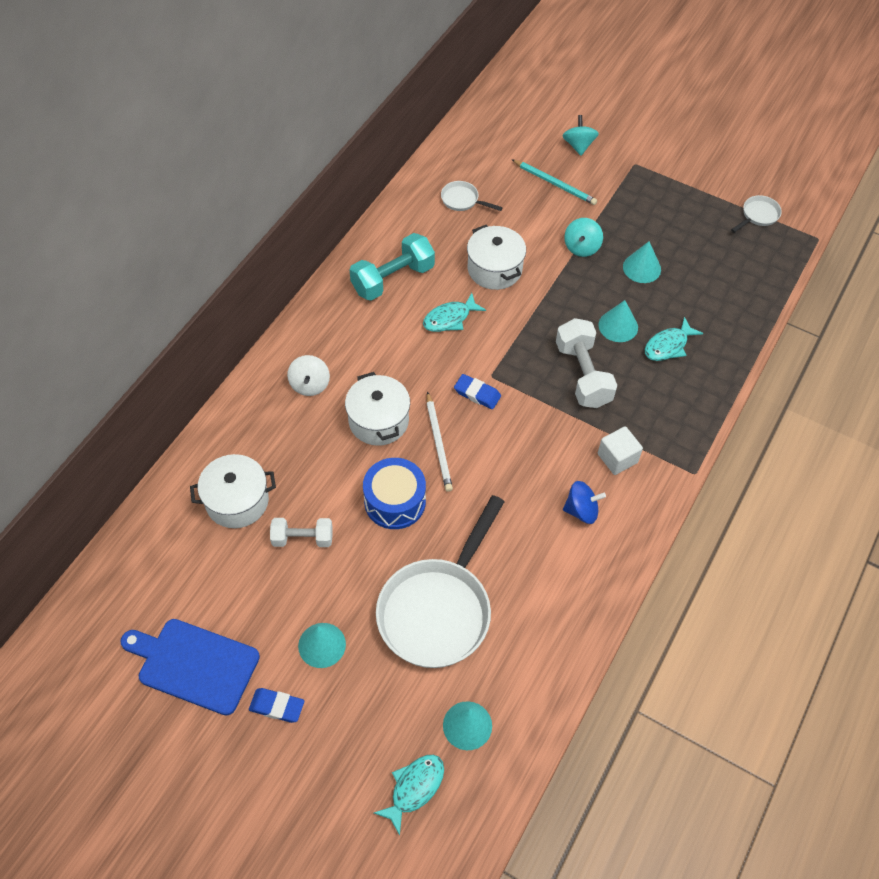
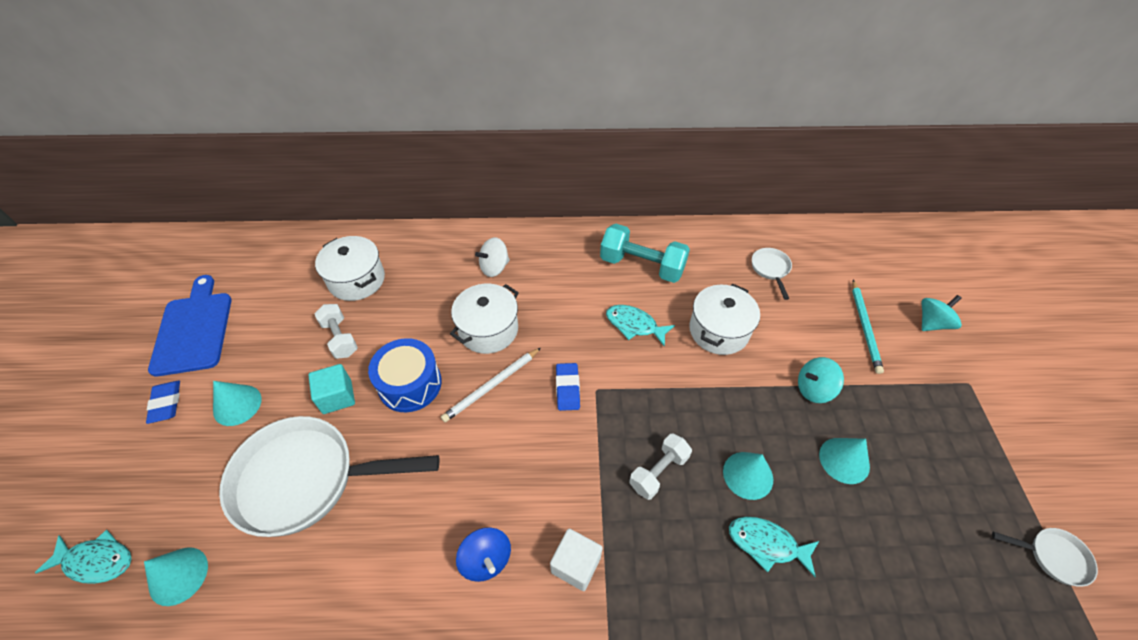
camera: 60 degrees right, 5 degrees down
(369, 561) = (337, 397): none -> turquoise cube
(583, 375) = (658, 471): white dumbbell -> white dumbbell, size x0.63

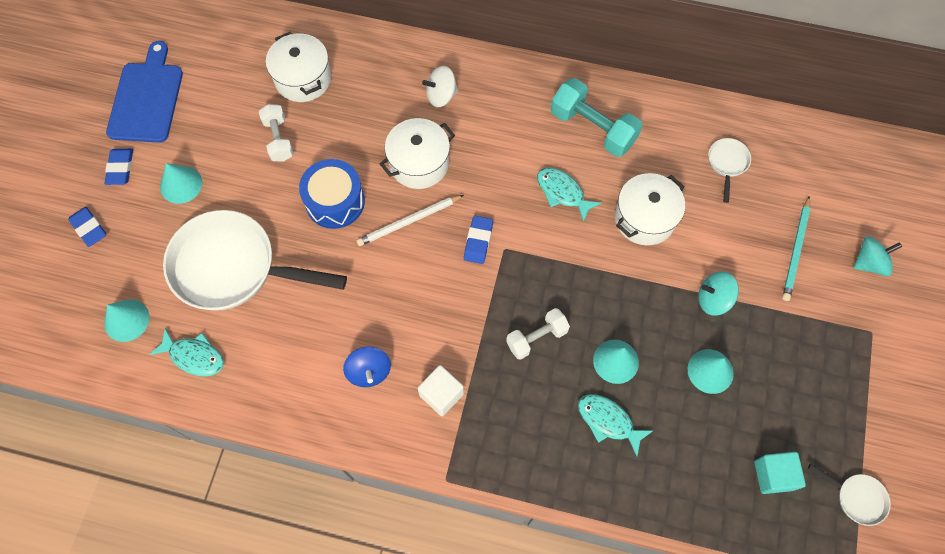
camera: 15 degrees right, 15 degrees up
(96, 561) = (65, 292): turquoise fish -> turquoise fish (194, 356)
(128, 477) = (89, 228): none -> blue eraser
(337, 397) = (268, 198): turquoise cube -> turquoise cube (773, 475)

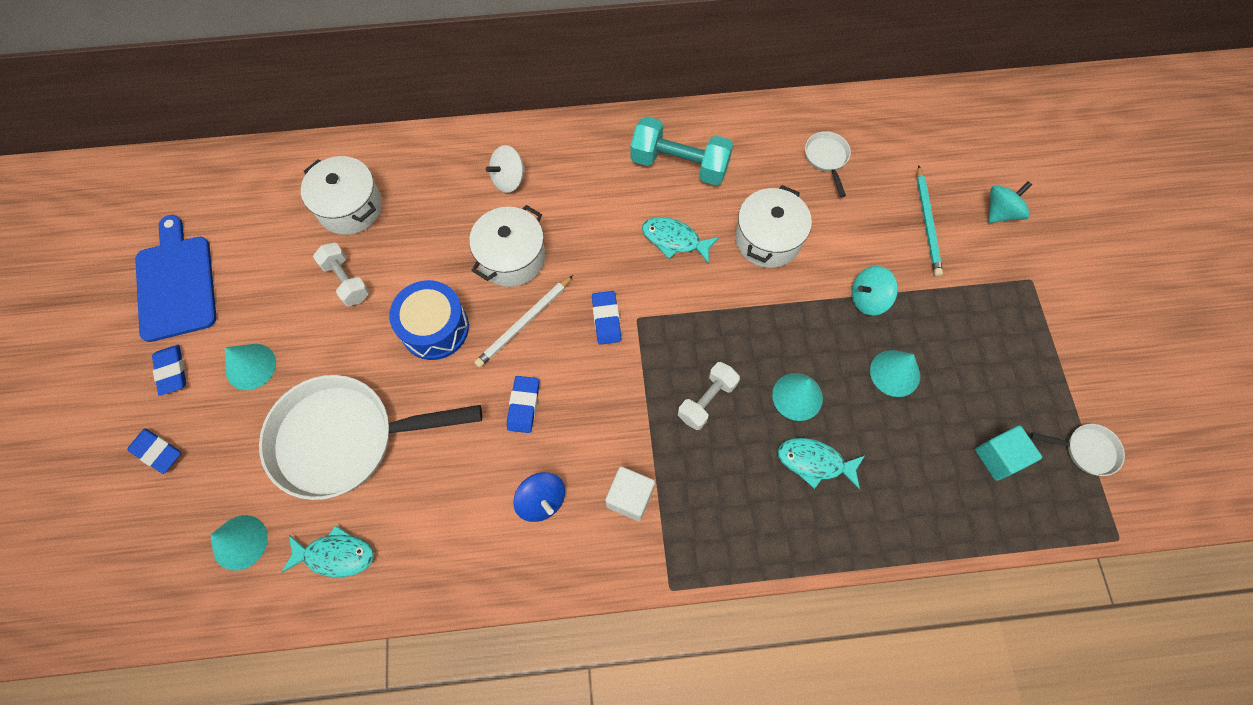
camera: 20 degrees left, 0 degrees up
(383, 289) = (523, 405): none -> blue eraser

